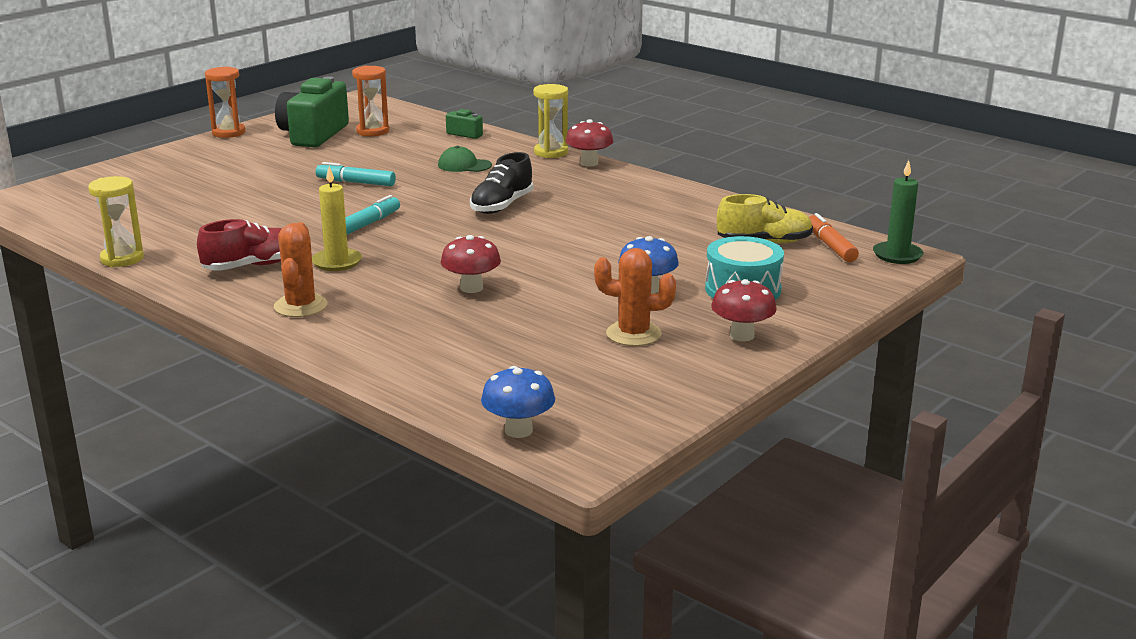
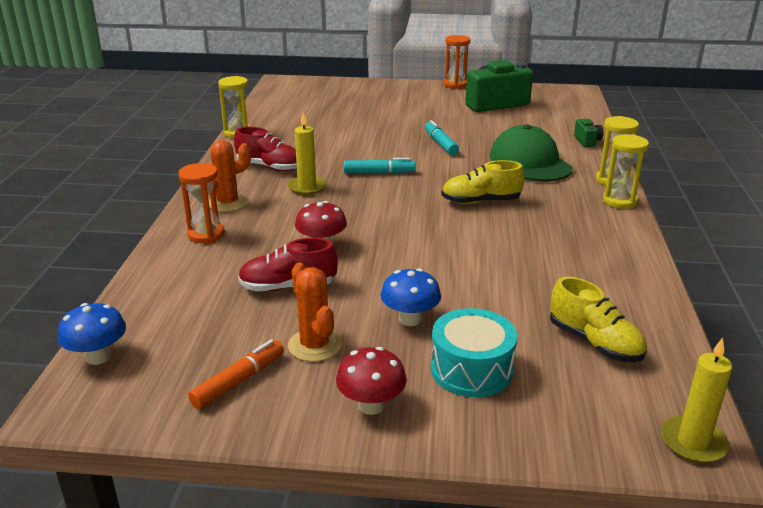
camera: 55 degrees right, 5 degrees up
(373, 131) = (533, 115): orange hourglass -> orange hourglass (206, 234)
(464, 165) = (530, 162): green cap -> green cap, size x2.00
(502, 206) = (481, 201): black shoe -> yellow shoe
(522, 320) = (288, 287): none -> red shoe
(589, 163) = (620, 201): red mushroom -> yellow hourglass
(830, 246) = (646, 386): orange marker -> orange marker (239, 381)
(897, 255) = (692, 442): green candle -> yellow candle

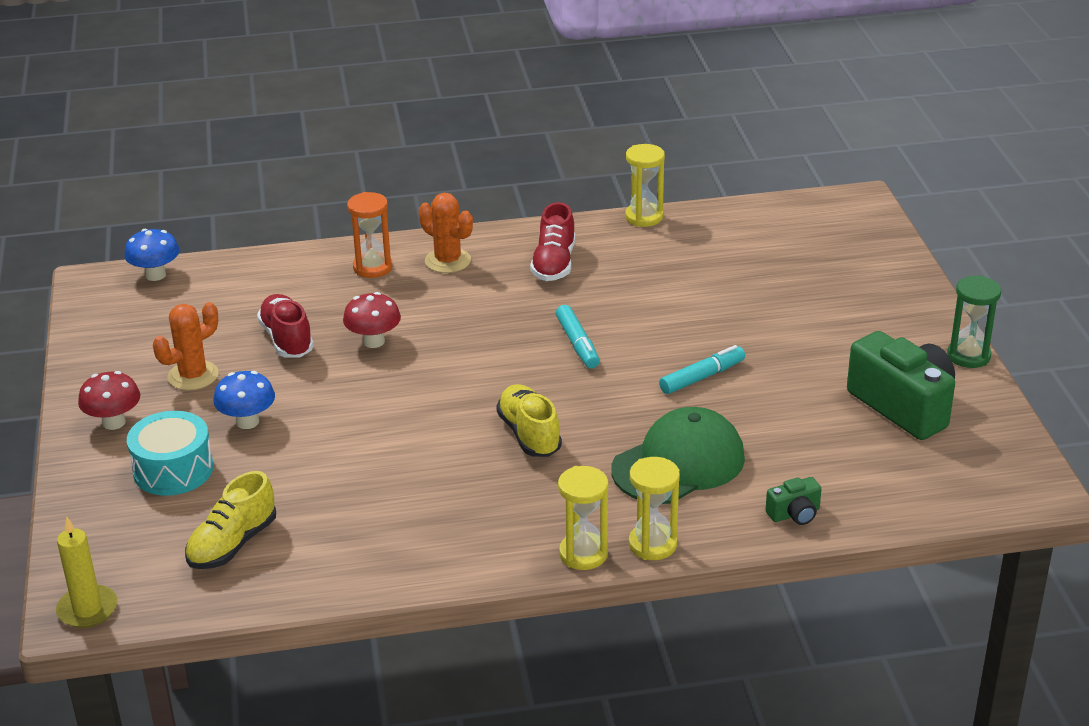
camera: 75 degrees right, 5 degrees up
(239, 381) = (135, 349): orange marker -> none
(307, 187) = (510, 301): yellow candle -> none
(455, 85) = (968, 356): orange hourglass -> green hourglass

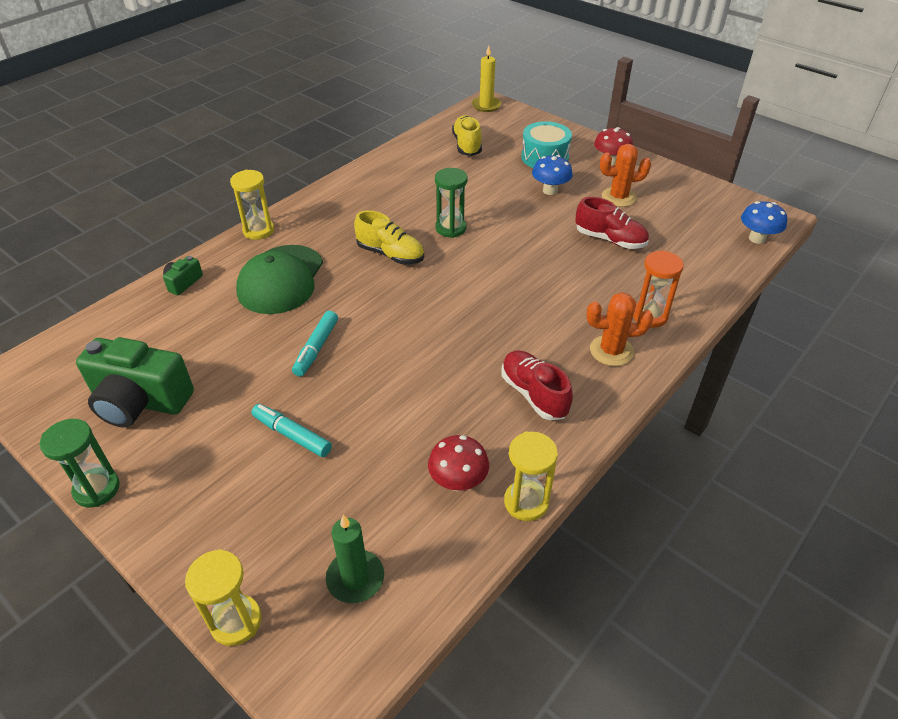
camera: 140 degrees right, 10 degrees up
(193, 376) = (618, 197): orange cactus -> orange cactus turned 75 degrees clockwise
(373, 341) = (560, 264): red mushroom -> red mushroom (458, 481)
(425, 432) = (451, 228): none -> green hourglass
(577, 344) = (431, 330): turquoise marker -> turquoise marker (292, 435)
(583, 554) = (293, 211): yellow hourglass -> yellow hourglass (236, 621)
(799, 233) = (355, 578): none -> green candle

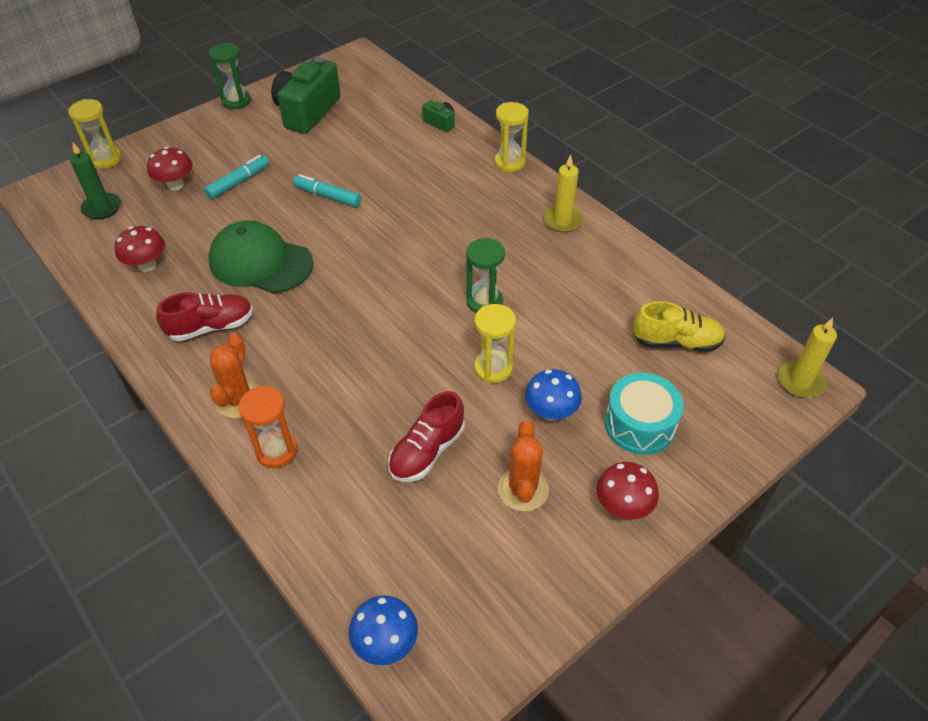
camera: 100 degrees right, 5 degrees up
(281, 279) = (428, 177): green cap -> green cap (260, 262)
(299, 502) = (176, 185): none -> red mushroom
(343, 196) = (563, 221): none -> yellow candle
(390, 254) = (447, 250): yellow shoe -> none
(526, 502) = (106, 301): yellow hourglass -> yellow hourglass (493, 368)

